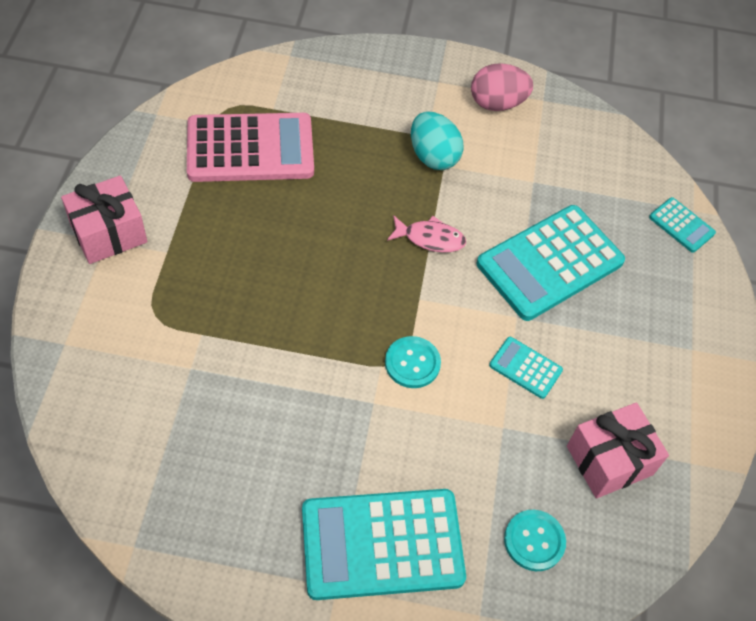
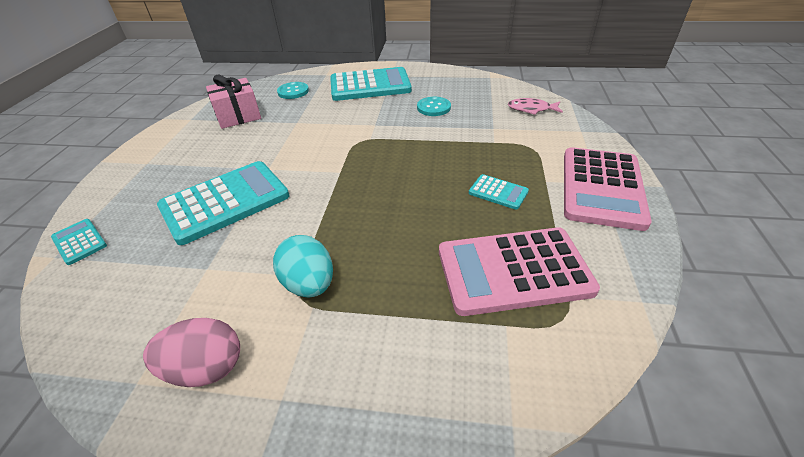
camera: 175 degrees left, 15 degrees down
(109, 233) = (601, 188): pink gift -> pink calculator
(412, 363) = (349, 141): turquoise button -> turquoise button (433, 107)
(430, 238) = (325, 209): pink fish -> pink fish (531, 109)
(525, 368) = (272, 145): turquoise calculator -> turquoise calculator (498, 192)

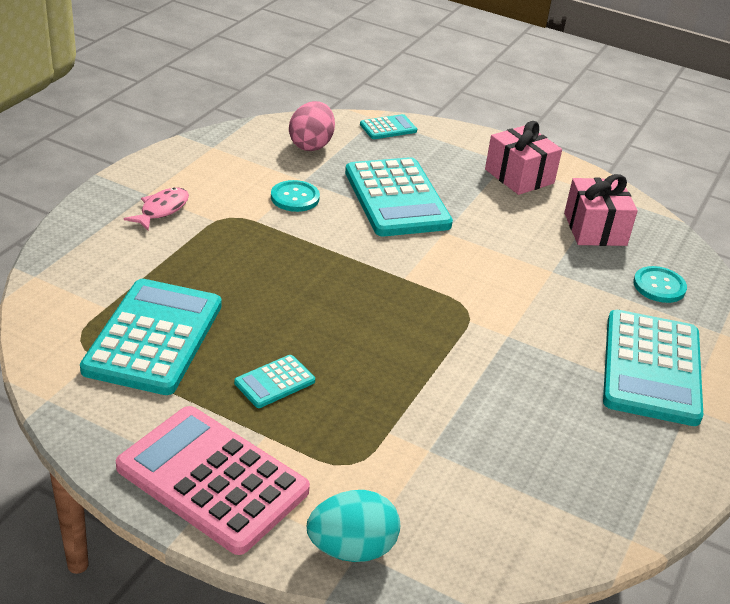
camera: 105 degrees right, 5 degrees down
(171, 153) = (519, 176): none -> pink gift
(206, 368) = (200, 171): pink egg -> pink egg (311, 145)
(309, 284) = (241, 223): turquoise egg -> turquoise egg (351, 548)
(433, 107) = (532, 411): turquoise button -> turquoise button (295, 198)
(513, 271) = (154, 337): pink calculator -> turquoise calculator
(531, 109) = (465, 528): pink fish -> pink fish (162, 210)

